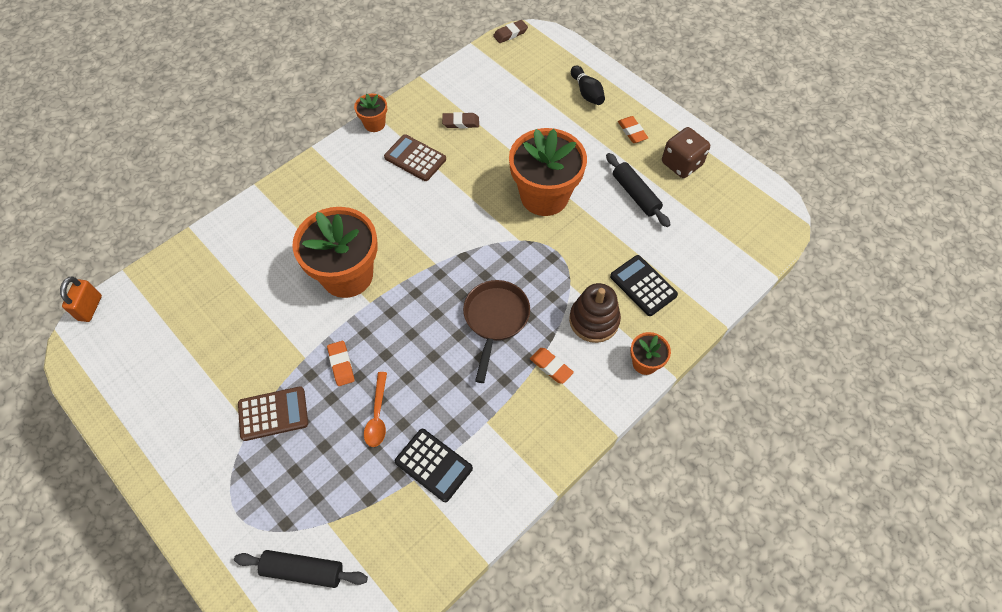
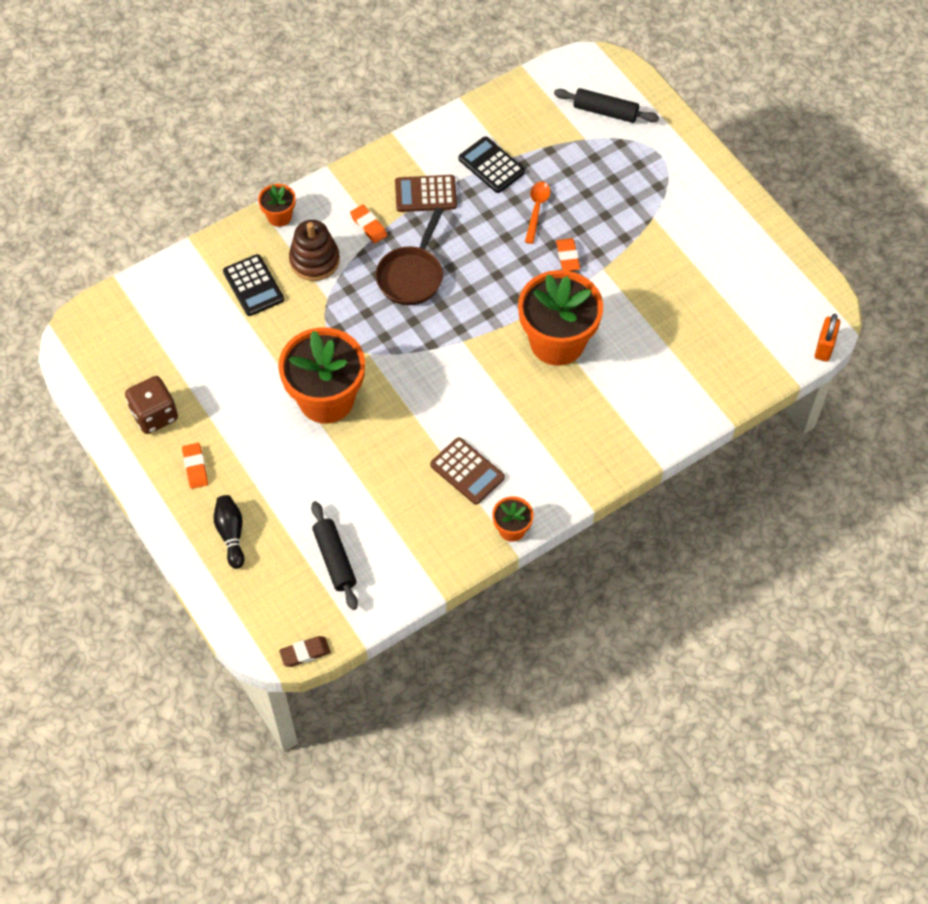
camera: 170 degrees left, 0 degrees up
(273, 414) = (632, 224): brown calculator -> brown calculator (425, 194)
(461, 122) = (403, 514): brown eraser -> none
(635, 194) = (223, 385): black rolling pin -> black rolling pin (335, 559)

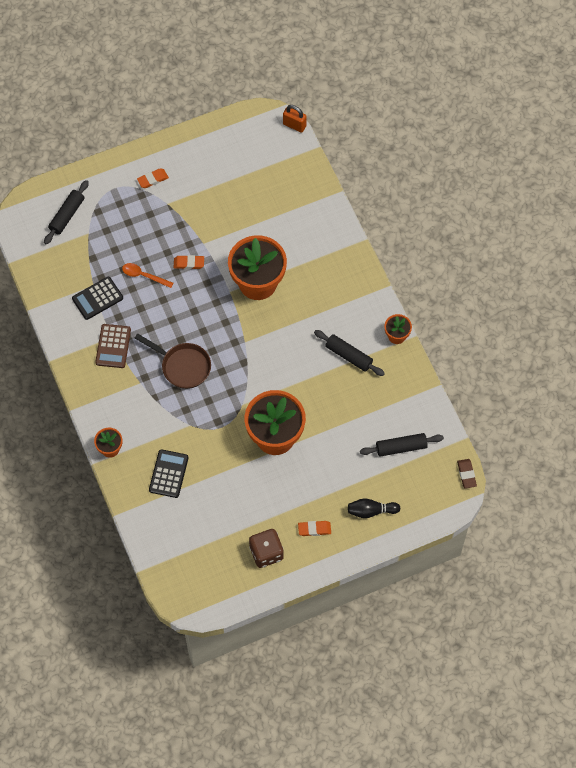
camera: 80 degrees left, 5 degrees up
(253, 286) = (168, 474): black calculator -> black calculator turned 60 degrees counterclockwise
(314, 260) = (155, 429): brown stacking toy -> none
(368, 226) = (133, 388): orange eraser -> orange eraser (153, 179)
(467, 471) = (349, 355): brown calculator -> black rolling pin

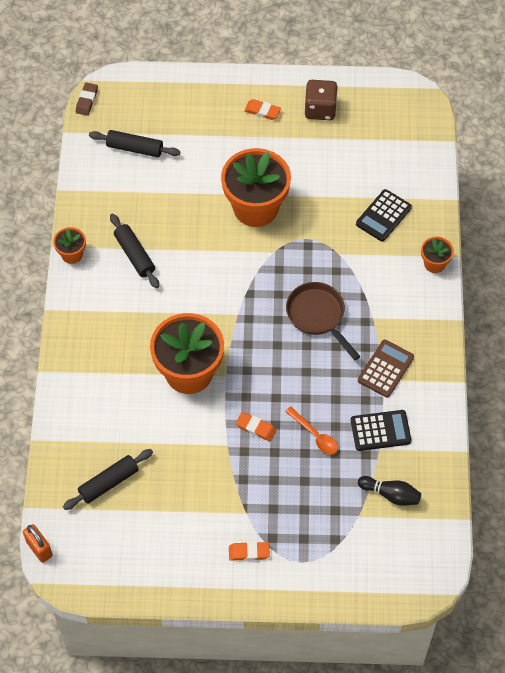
camera: 155 degrees left, 5 degrees down
(67, 215) = (375, 550): black rolling pin -> black rolling pin (109, 483)
(371, 511) = (198, 105): black bowling pin -> black bowling pin (390, 494)

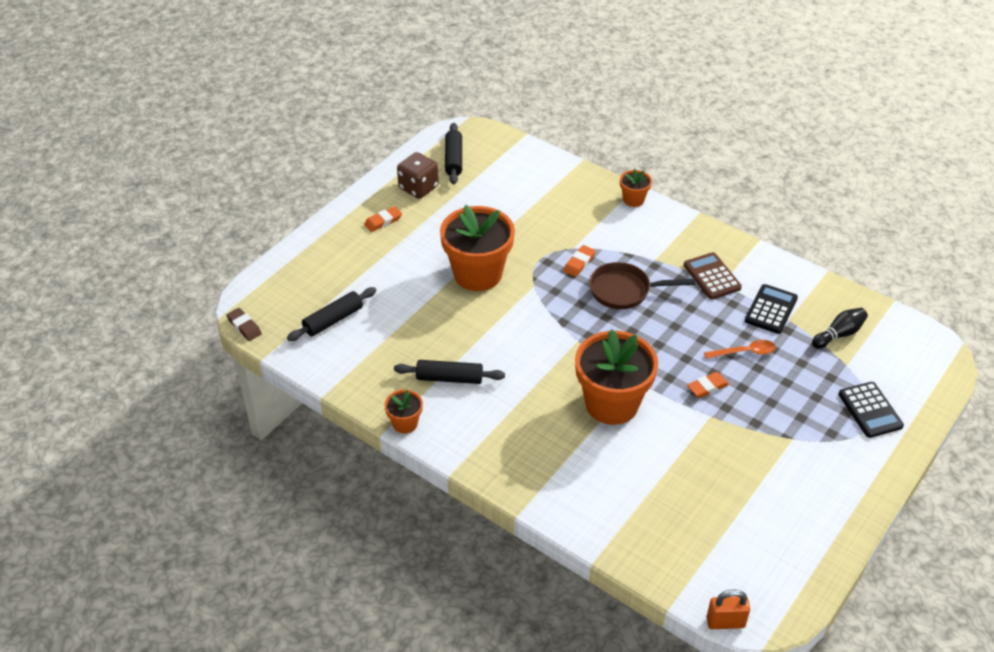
camera: 55 degrees left, 15 degrees down
(109, 483) = (688, 525): black rolling pin -> black rolling pin (454, 159)
(249, 552) = (836, 457): orange eraser -> orange eraser (579, 263)
(383, 216) = (560, 204): black calculator -> black calculator (870, 410)

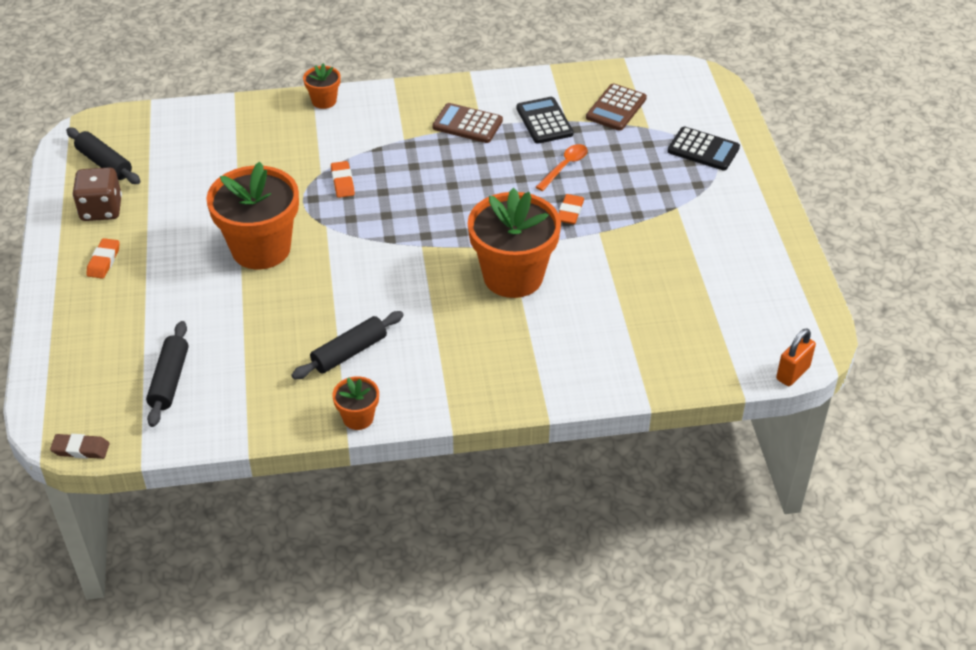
camera: 45 degrees left, 0 degrees up
(624, 290) = (410, 180): brown pan -> none
(839, 334) = (616, 108): black bowling pin -> brown calculator

